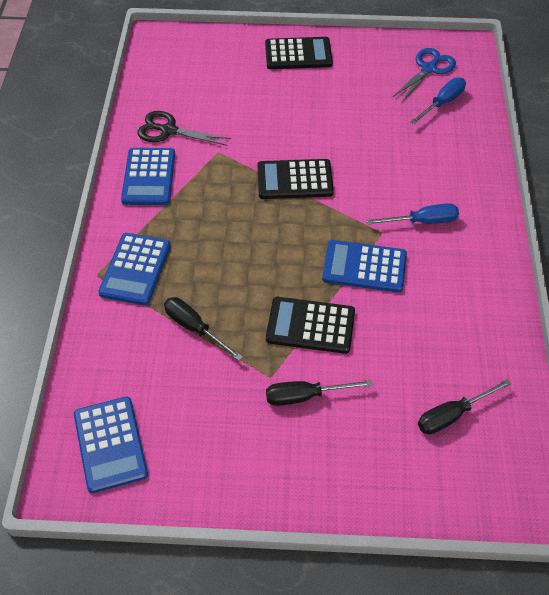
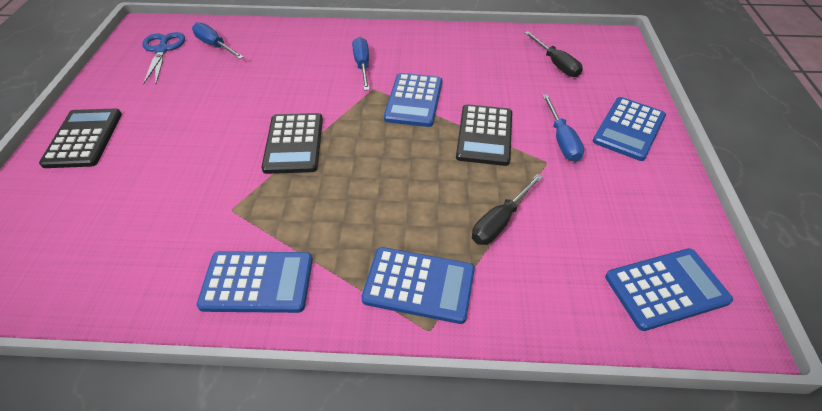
camera: 90 degrees left, 5 degrees down
(168, 130) = (171, 265): black scissors -> none
(305, 396) = (561, 140): black screwdriver -> blue screwdriver
(326, 470) = (629, 129): none -> blue calculator
(428, 69) = (162, 50): blue scissors -> blue scissors turned 45 degrees clockwise

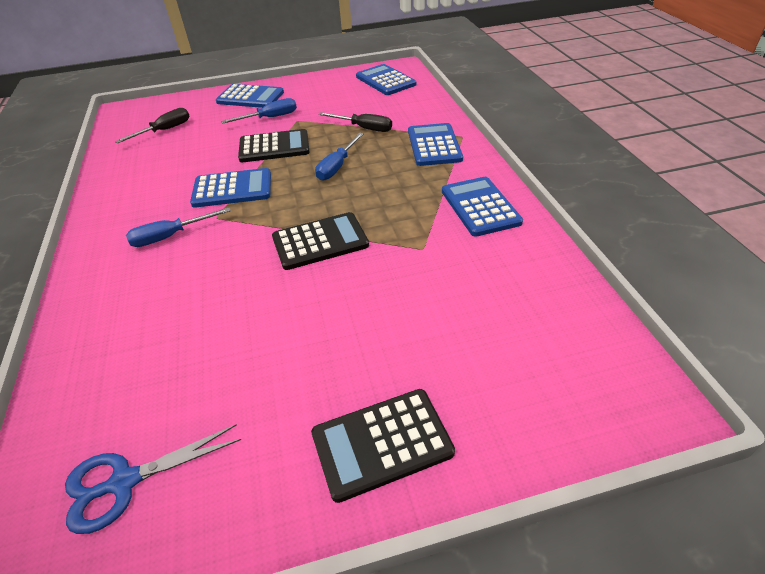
camera: 105 degrees left, 5 degrees down
(215, 45) = (113, 406): blue screwdriver -> blue screwdriver (337, 167)

